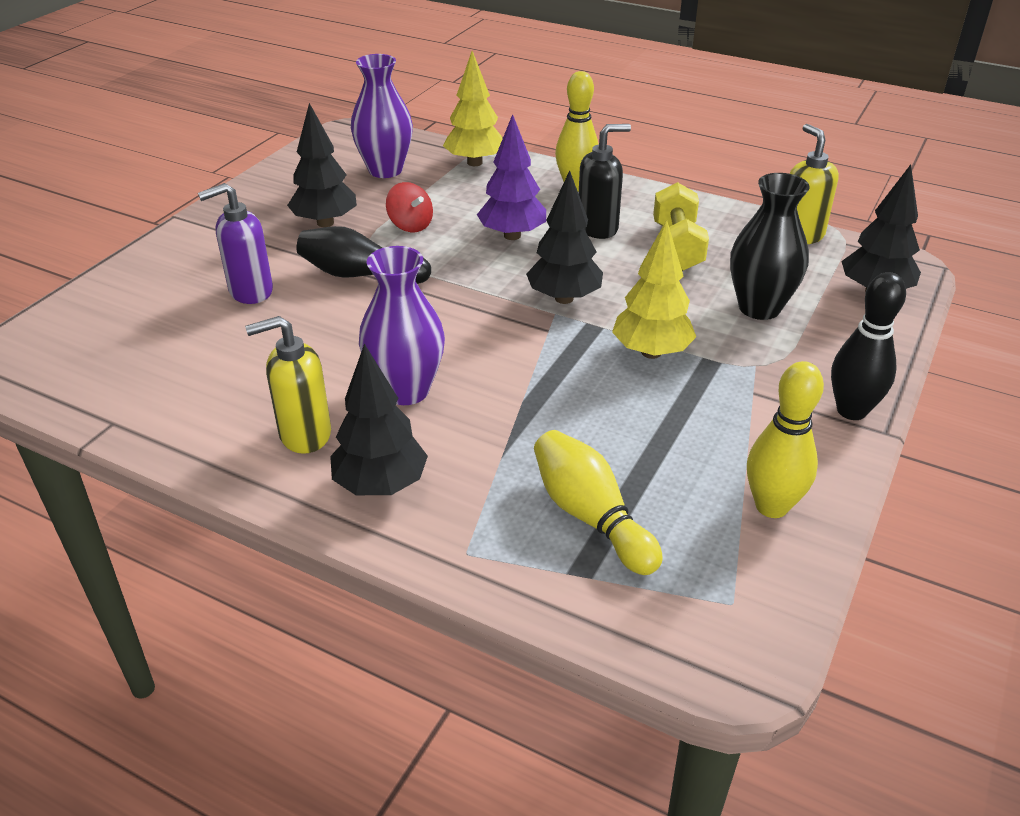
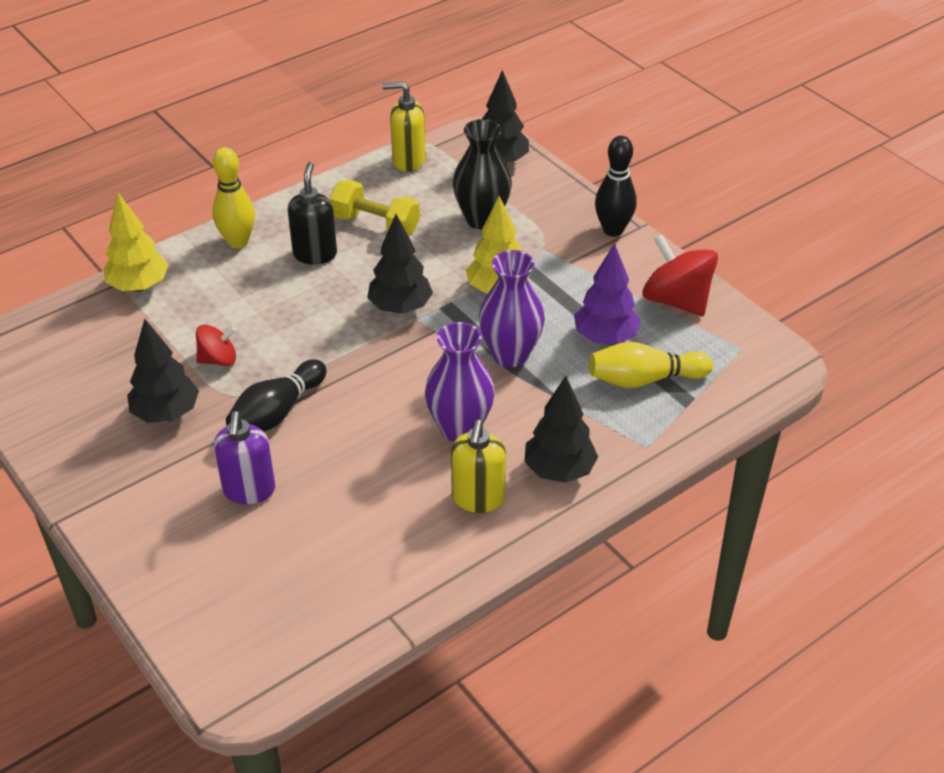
camera: 65 degrees left, 5 degrees up
(385, 170) = (99, 348): purple vase -> purple vase (510, 354)
(512, 235) = (287, 305): purple tree -> purple tree (605, 338)
(771, 506) = (676, 300): yellow bowling pin -> red spinning top

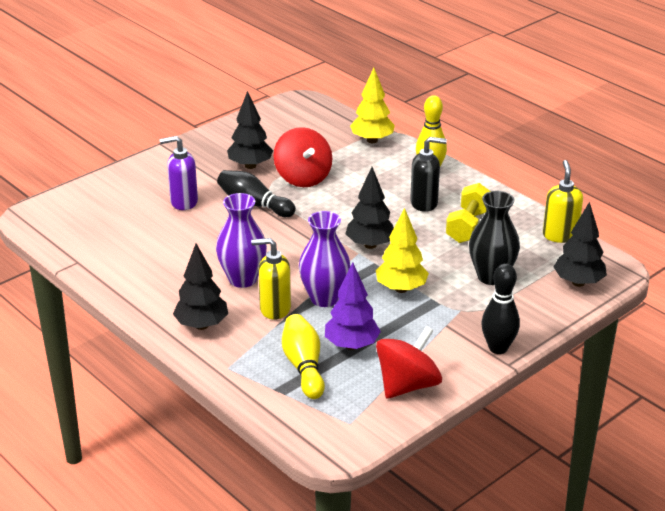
camera: 85 degrees right, 10 degrees down
(218, 359) = (303, 178): red spinning top -> red spinning top, size x1.73
(478, 499) = (175, 290): yellow soap dispenser -> yellow soap dispenser (274, 309)

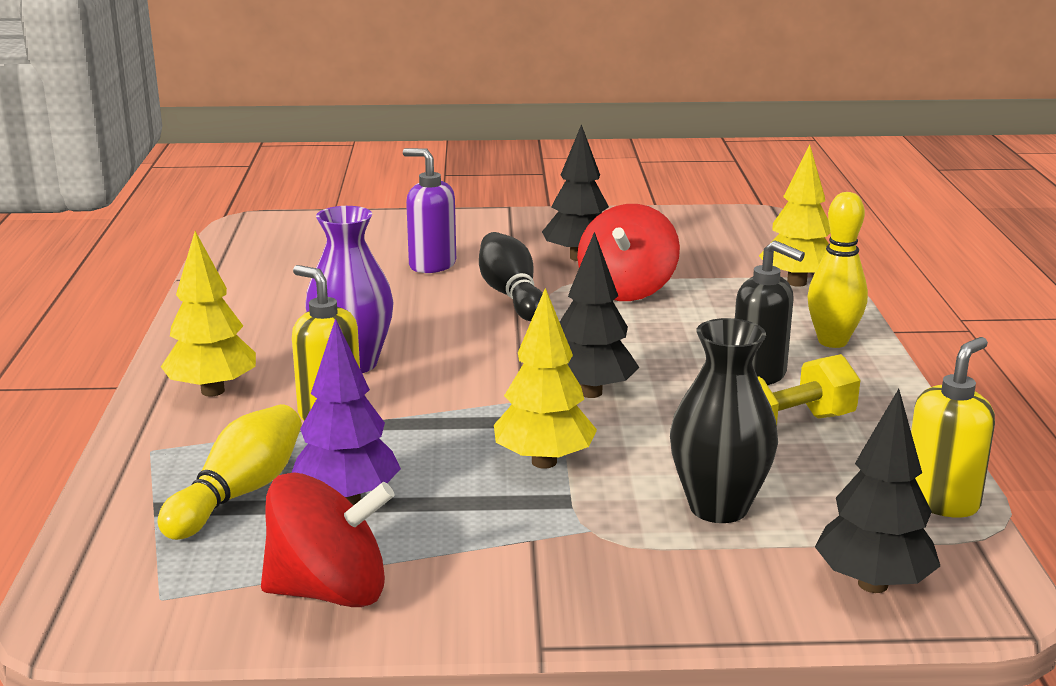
camera: 40 degrees right, 10 degrees down
(201, 325) = (213, 391): black tree -> yellow tree
(324, 298) = (415, 427): purple vase -> none
(498, 348) = (562, 613): black bowling pin -> none

